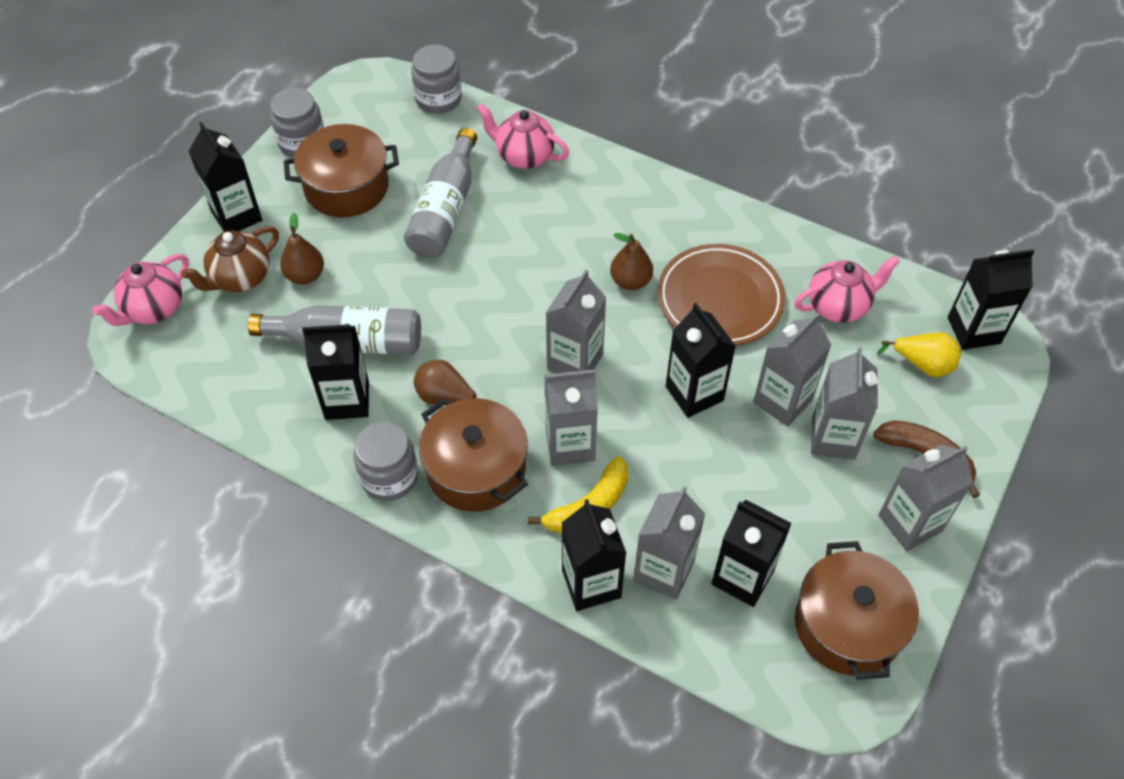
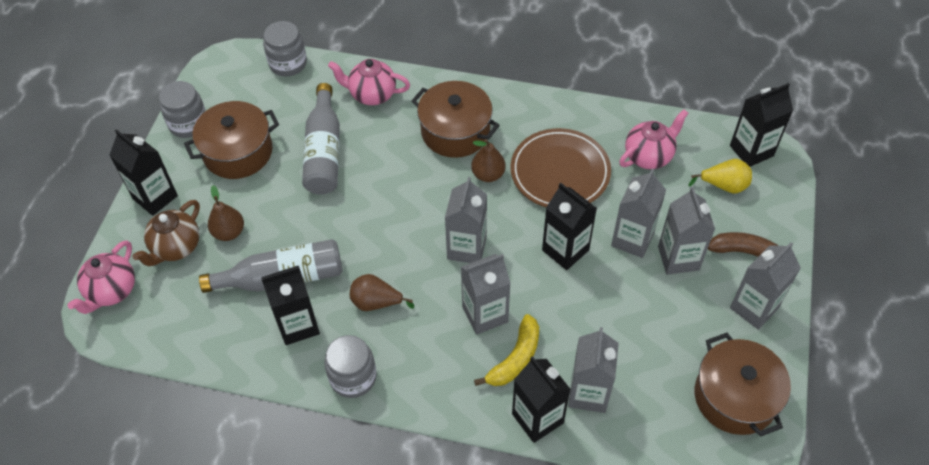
camera: 15 degrees left, 0 degrees up
(476, 469) = (419, 353): brown pot -> brown pot (455, 131)
(742, 577) = (648, 382): black carton -> none

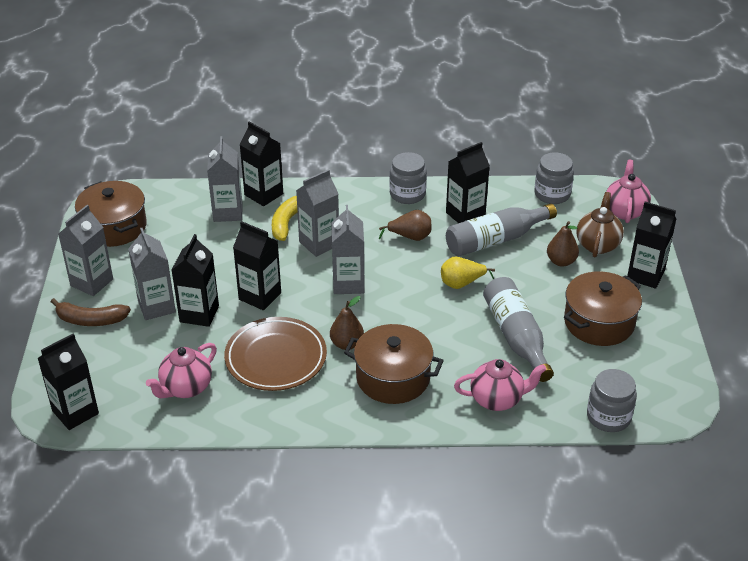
camera: 165 degrees right, 15 degrees down
(188, 124) = (666, 338): grey jar -> grey jar (552, 194)
(632, 239) = (199, 314): grey carton -> black carton
(724, 185) = (109, 373): yellow pear -> yellow pear (461, 283)

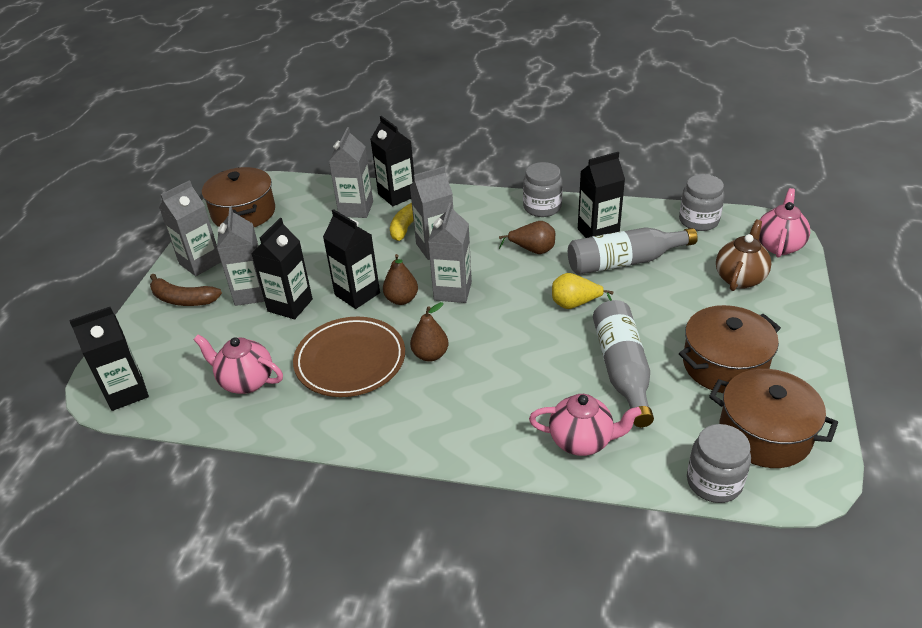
camera: 15 degrees right, 0 degrees up
(186, 388) = (246, 381): pink teapot -> pink teapot turned 60 degrees clockwise
(393, 378) = (469, 399): brown pot -> brown pot (764, 434)
(561, 261) = (693, 292): brown pear -> brown pear (401, 299)
(645, 275) = (791, 317): black carton -> none

